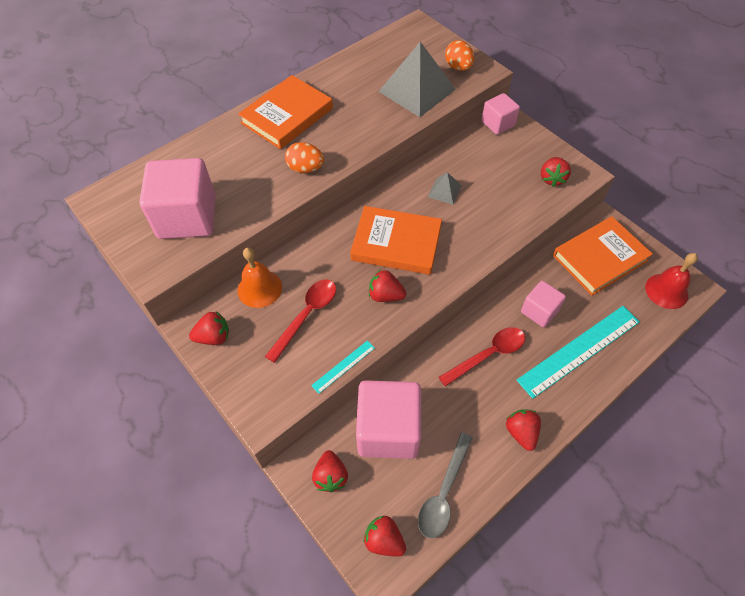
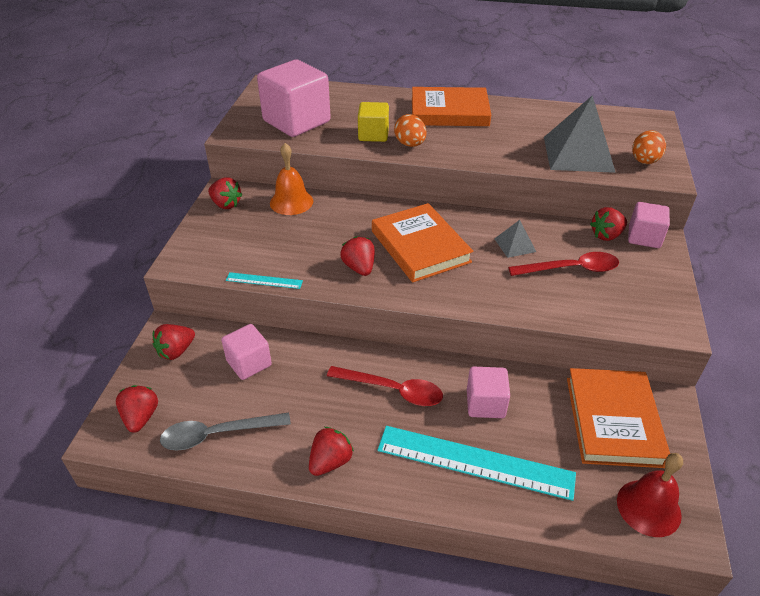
camera: 50 degrees right, 15 degrees down
(266, 181) = (373, 135): none -> yellow cube
(306, 315) = (292, 237): red spoon -> red spoon (571, 269)
(388, 430) = (249, 363): pink cube -> pink cube, size x0.55
(552, 179) = (633, 306): red strawberry -> red strawberry (606, 235)
(600, 258) = (613, 421): orange book -> orange book turned 75 degrees clockwise

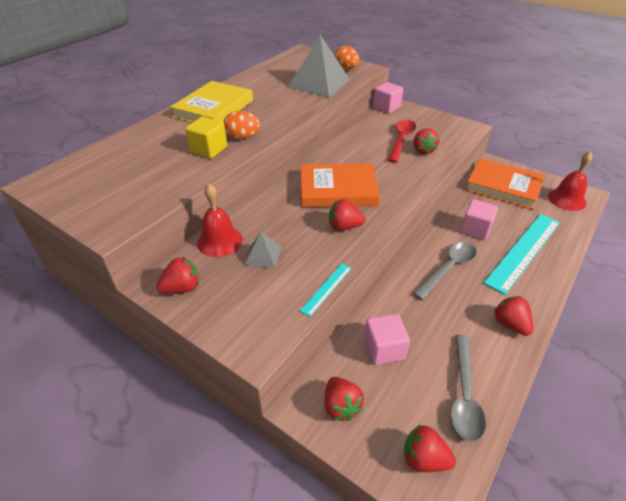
camera: 65 degrees left, 0 degrees up
(291, 202) = (220, 241): orange bell -> red bell
(296, 121) = (136, 183): pink cube -> none
(392, 390) = (448, 268): red spoon -> grey spoon
(449, 112) = (214, 108): orange book -> yellow book
(515, 245) = (364, 151): grey pyramid -> grey pyramid (263, 255)
(606, 235) = (376, 117): red strawberry -> red strawberry (423, 150)

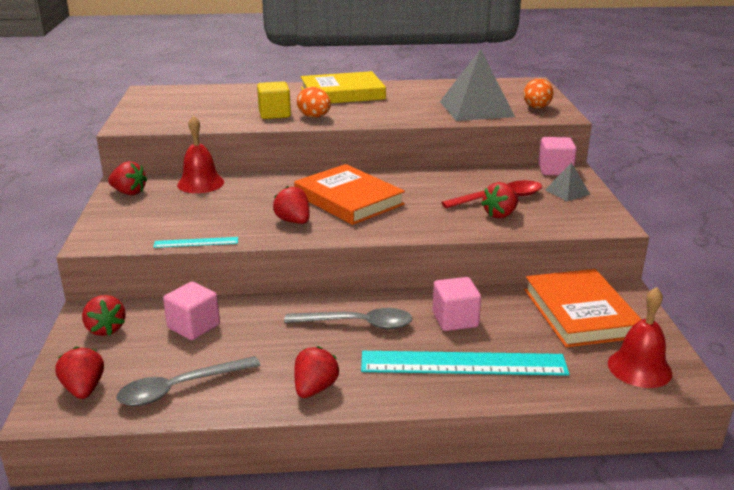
camera: 50 degrees right, 15 degrees down
(263, 255) = (205, 204): grey pyramid -> grey pyramid (567, 192)
(341, 406) = (105, 329): red strawberry -> red strawberry turned 60 degrees counterclockwise

